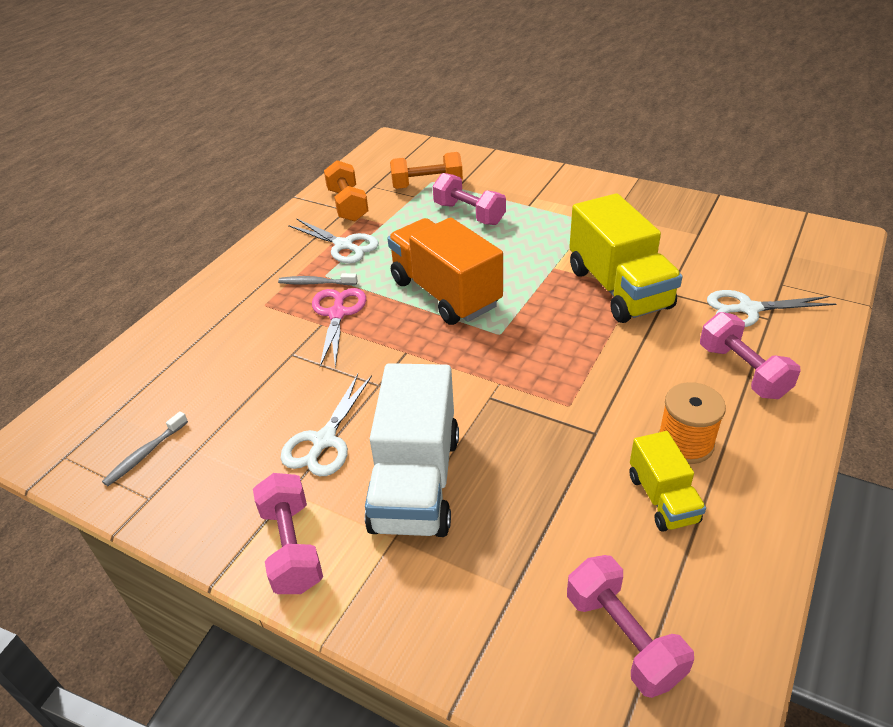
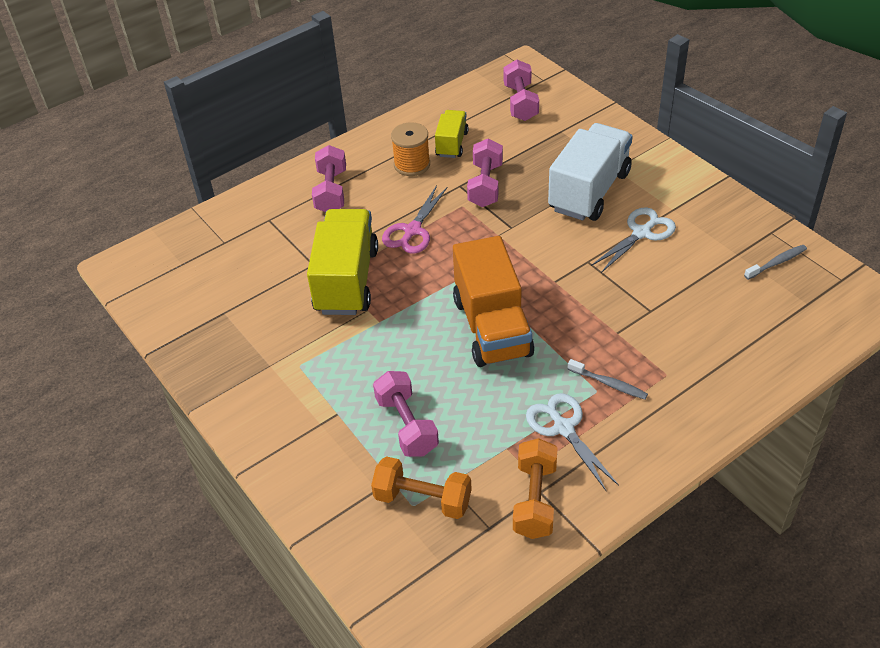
camera: 155 degrees left, 5 degrees up
(292, 547) = (677, 180): pink dumbbell -> pink dumbbell (485, 185)
(337, 314) = (599, 338): pink scissors -> pink scissors (412, 231)
(748, 309) = (273, 231): white scissors -> none

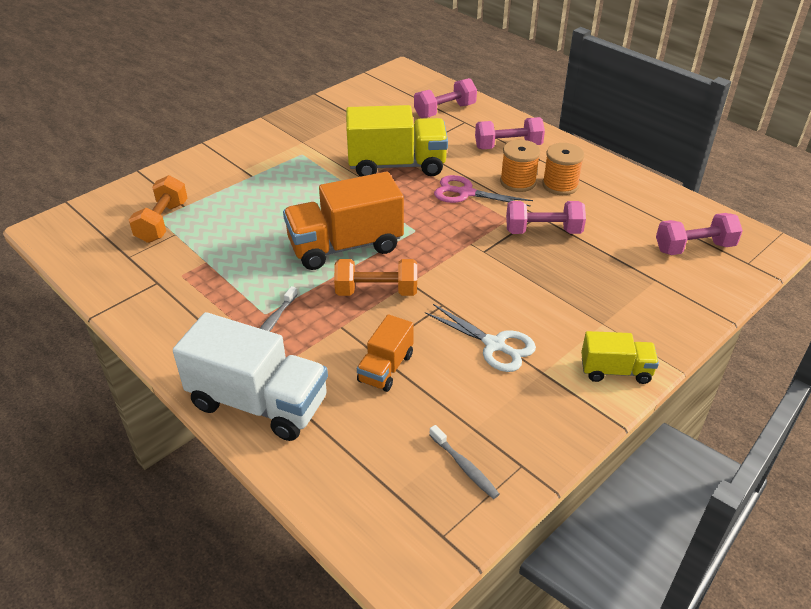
camera: 80 degrees right, 5 degrees down
(400, 192) = (518, 182): none -> orange spool
(407, 425) = (236, 209): pink dumbbell -> pink dumbbell (445, 111)
(452, 144) = (601, 206): yellow truck -> yellow truck (615, 371)
(535, 500) = (149, 279): orange dumbbell -> orange dumbbell (376, 291)
(563, 428) = (223, 293): white scissors -> none
(589, 191) = (555, 303): white truck -> white truck (259, 403)
(672, 303) = (386, 368): none -> orange truck

